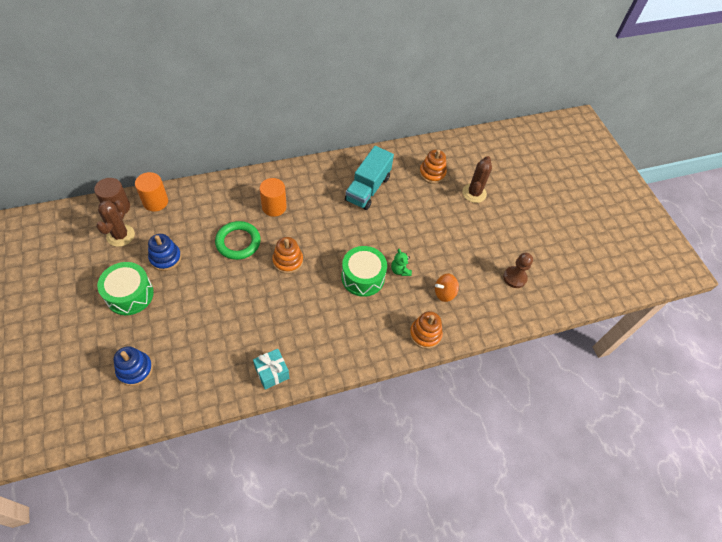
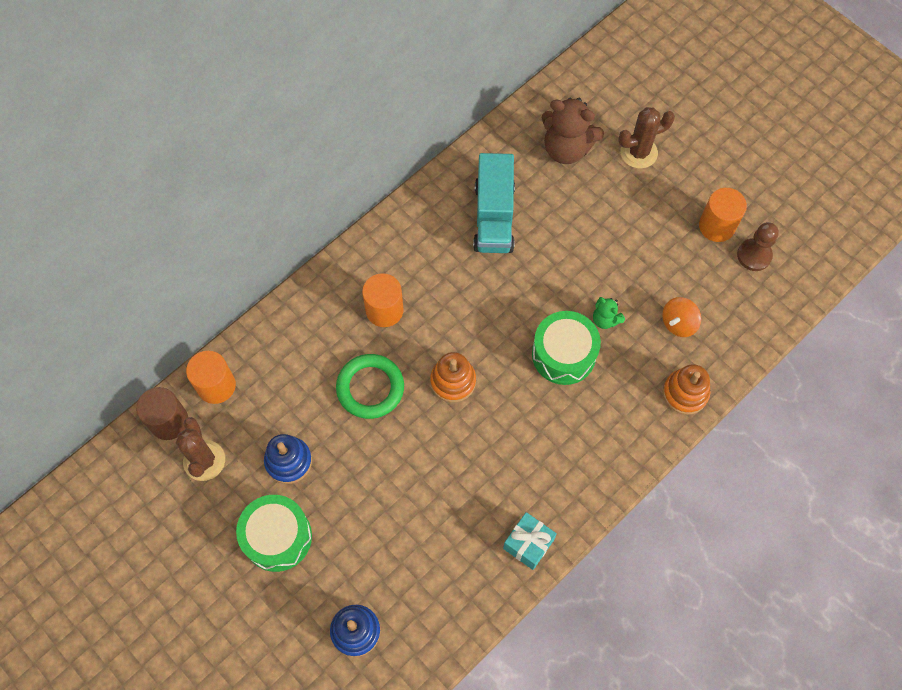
camera: 20 degrees left, 10 degrees up
(432, 173) = (566, 148): orange stacking toy -> brown teddy bear
(474, 193) = (638, 152): brown cactus -> brown cactus turned 75 degrees clockwise
(500, 251) = (717, 226): none -> orange cylinder

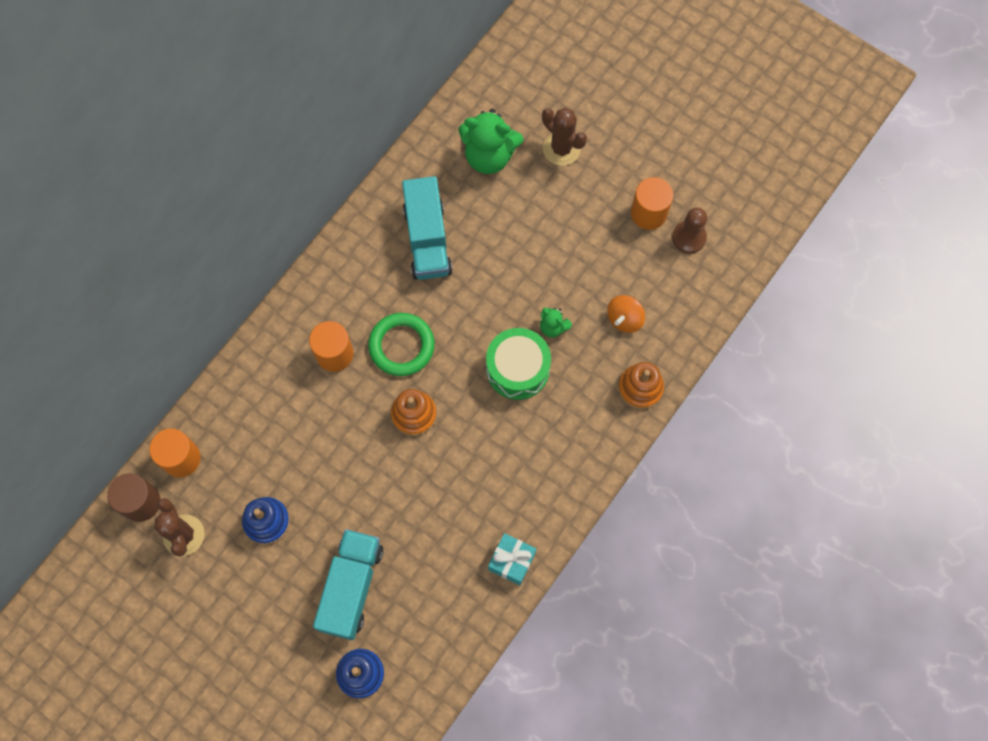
camera: 10 degrees left, 5 degrees up
(277, 537) = (269, 597): green drum -> none
(361, 541) = (351, 587): none -> turquoise truck
(370, 388) = (334, 435): green ring -> green ring (401, 346)
(566, 148) = (489, 156): brown teddy bear -> green teddy bear
(638, 152) = (561, 148): brown cactus -> brown cactus turned 75 degrees clockwise

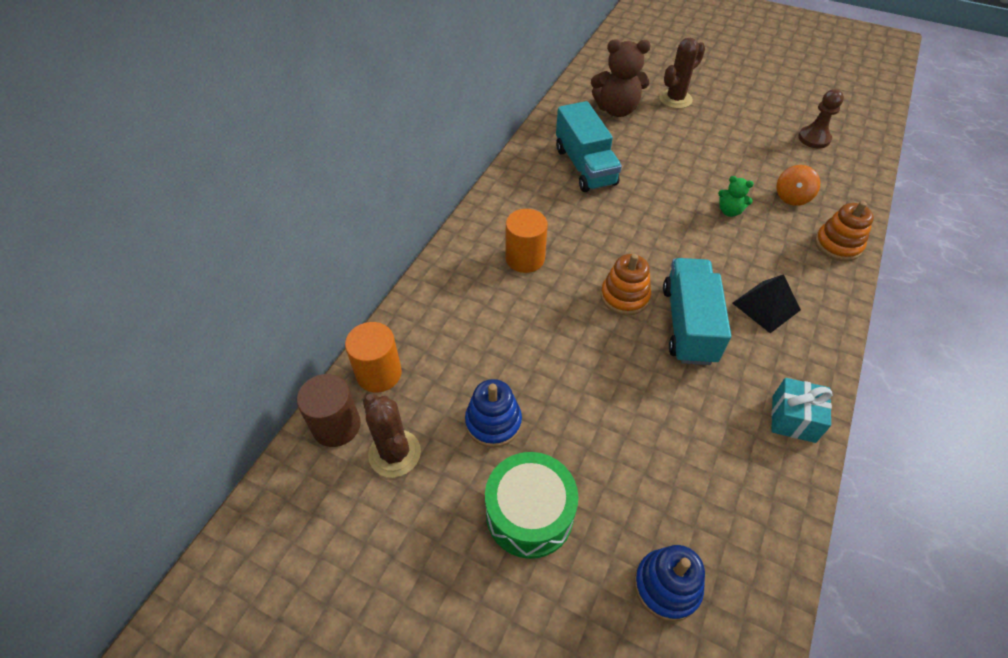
camera: 10 degrees left, 20 degrees down
(351, 587) = (617, 479): turquoise truck -> turquoise truck (688, 324)
(401, 346) = (590, 244): green ring -> none
(489, 156) = (616, 110): green teddy bear -> brown teddy bear
(517, 369) = (712, 246): green drum -> green drum (529, 513)
(538, 447) = (766, 306): none -> black pyramid
(561, 148) = (675, 99): brown cactus -> brown cactus turned 75 degrees counterclockwise
(648, 213) = (770, 128): orange cylinder -> none

